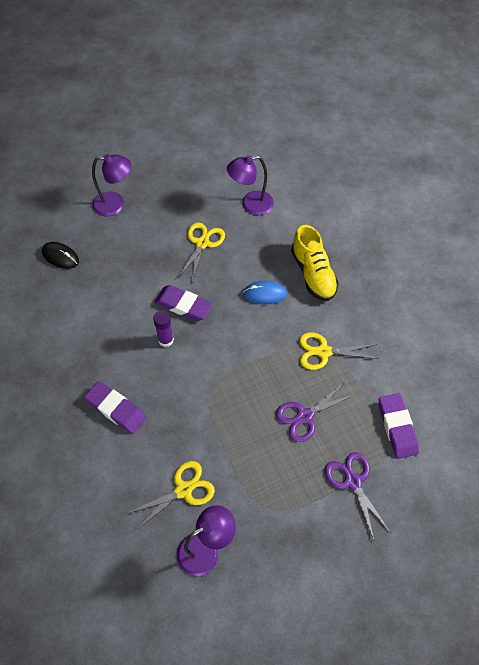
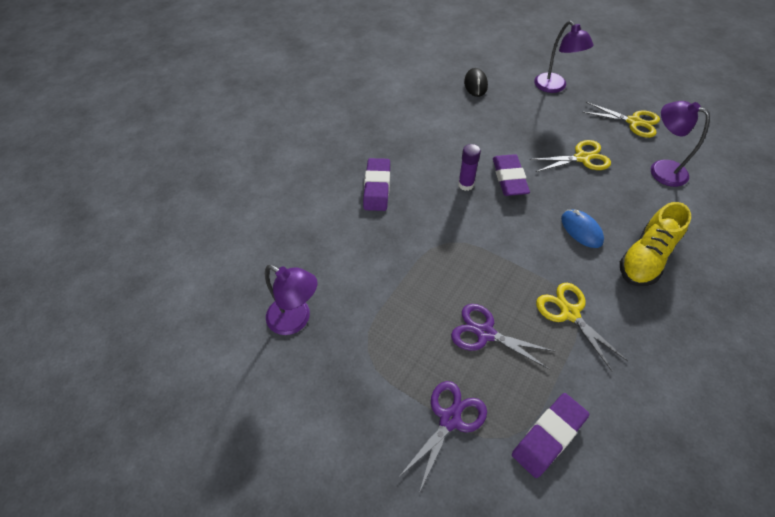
camera: 60 degrees right, 5 degrees down
(183, 490) = (339, 272): yellow scissors -> yellow scissors (633, 122)

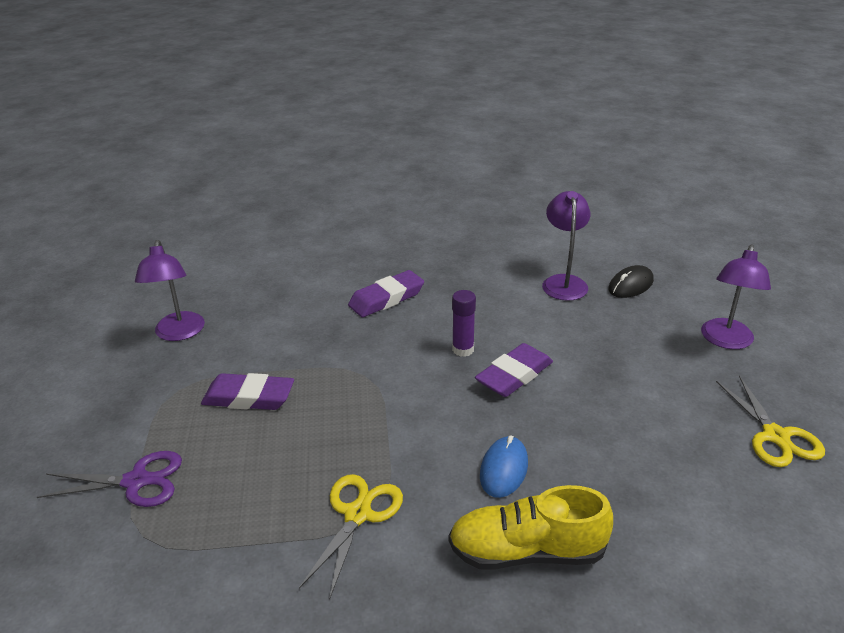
camera: 50 degrees right, 20 degrees down
(485, 333) = (266, 458): purple scissors -> none
(548, 436) = (166, 570): purple eraser -> purple eraser (249, 397)
(582, 158) = (631, 417): yellow scissors -> none
(661, 169) = (719, 502): purple lamp -> purple lamp (563, 282)

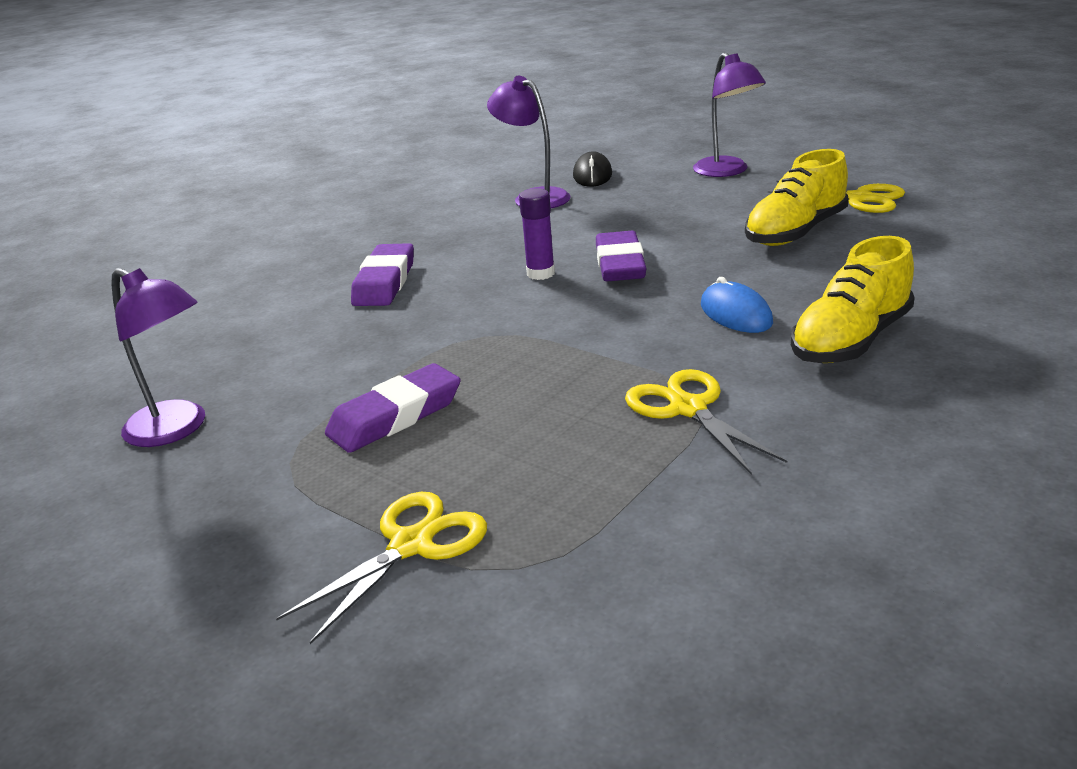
camera: 45 degrees left, 5 degrees down
(136, 481) = (411, 545): purple scissors -> yellow scissors
(668, 432) = (795, 232): none -> yellow shoe

